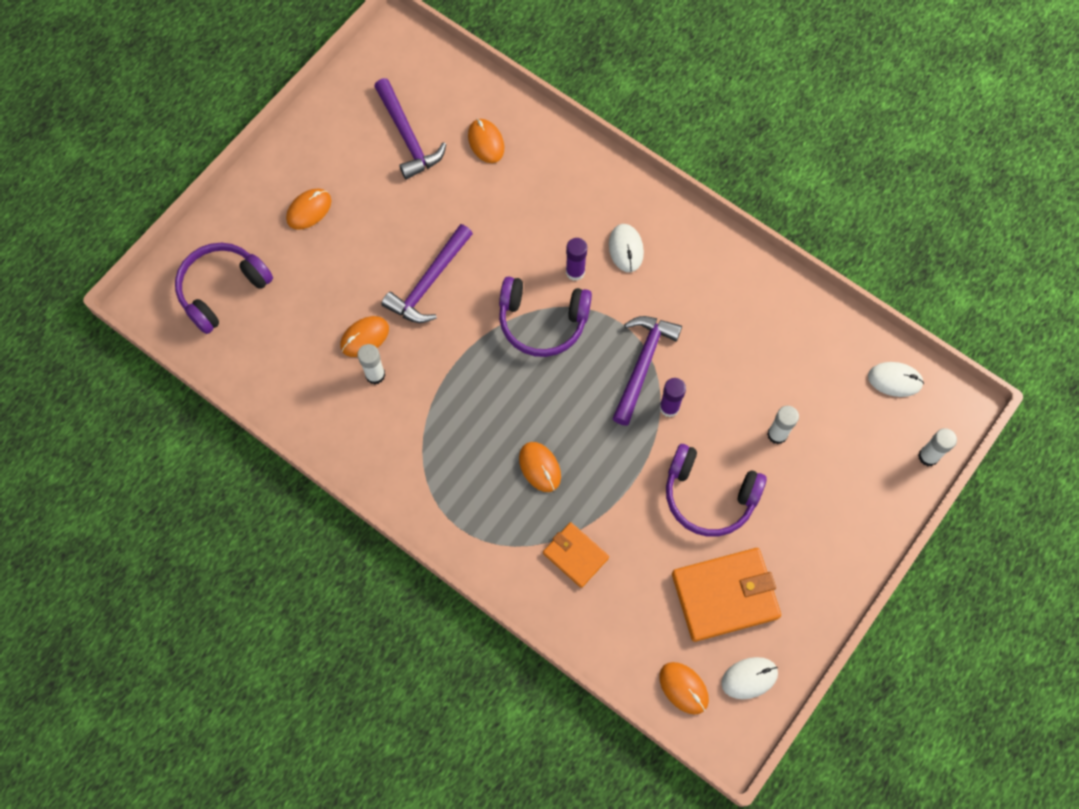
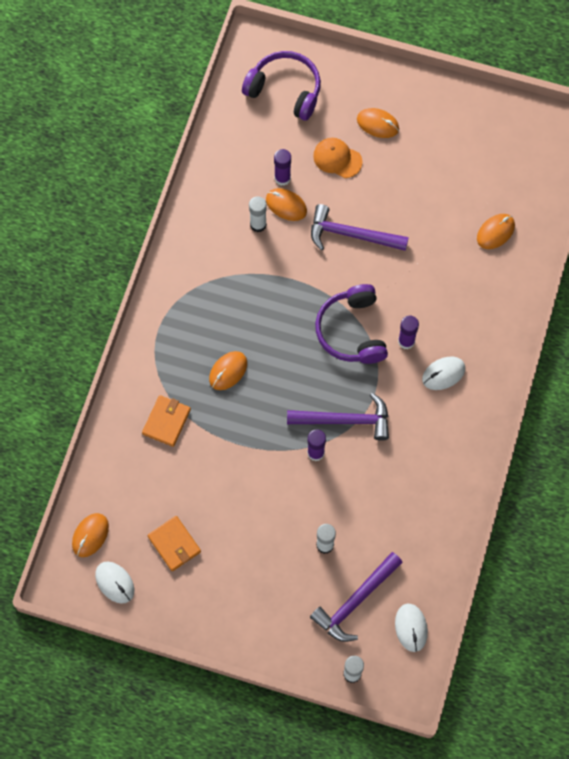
camera: 70 degrees right, 0 degrees up
(330, 330) = (282, 178): none -> purple glue stick
(332, 265) = (337, 158): none -> orange cap
(407, 137) = (474, 171): purple hammer -> purple hammer (355, 601)
(709, 496) = (252, 507): purple headphones -> none
(725, 595) = (174, 544): orange wallet -> orange wallet, size x0.58

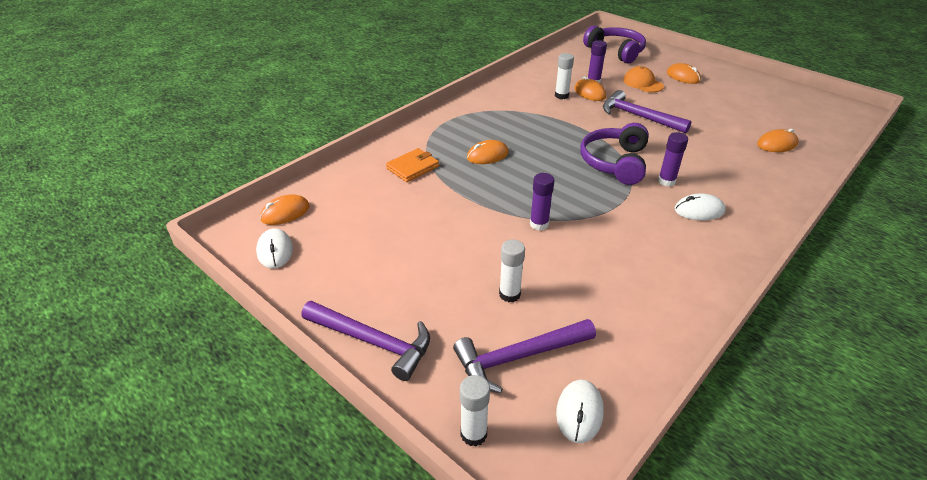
camera: 25 degrees right, 30 degrees down
(174, 544) = (354, 243): orange wallet -> none
(345, 420) = (581, 212): purple hammer -> purple hammer (373, 342)

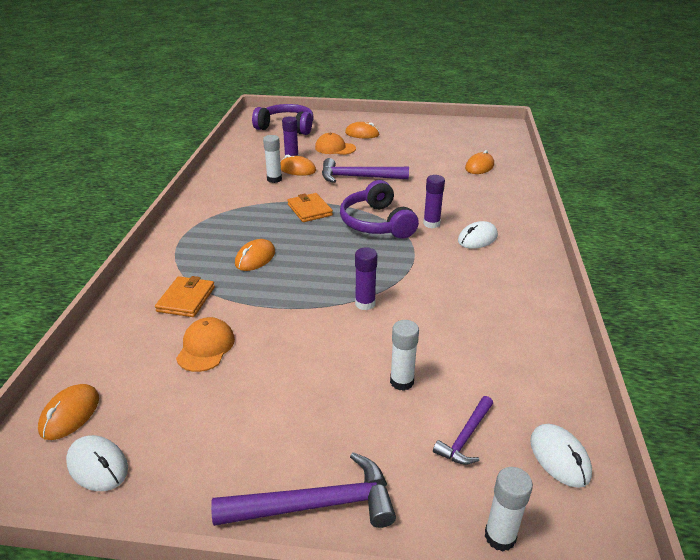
camera: 35 degrees left, 5 degrees down
(396, 206) = (205, 347): none -> orange cap
(518, 357) = (465, 437): purple hammer -> purple hammer, size x0.58
(567, 131) = (309, 210): none -> orange wallet

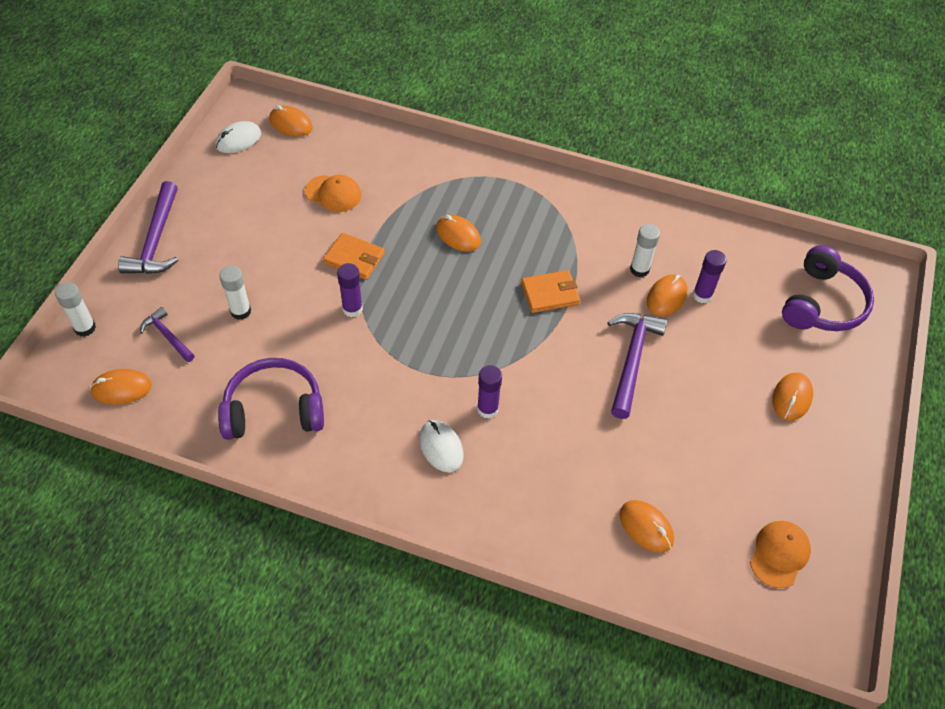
camera: 100 degrees right, 20 degrees up
(186, 299) = (404, 183): orange wallet -> orange wallet (354, 258)
(335, 148) = (735, 351): orange cap -> orange cap (779, 554)
(377, 223) = (503, 353): purple headphones -> purple headphones (274, 410)
(559, 457) = (121, 388): white mouse -> orange mouse

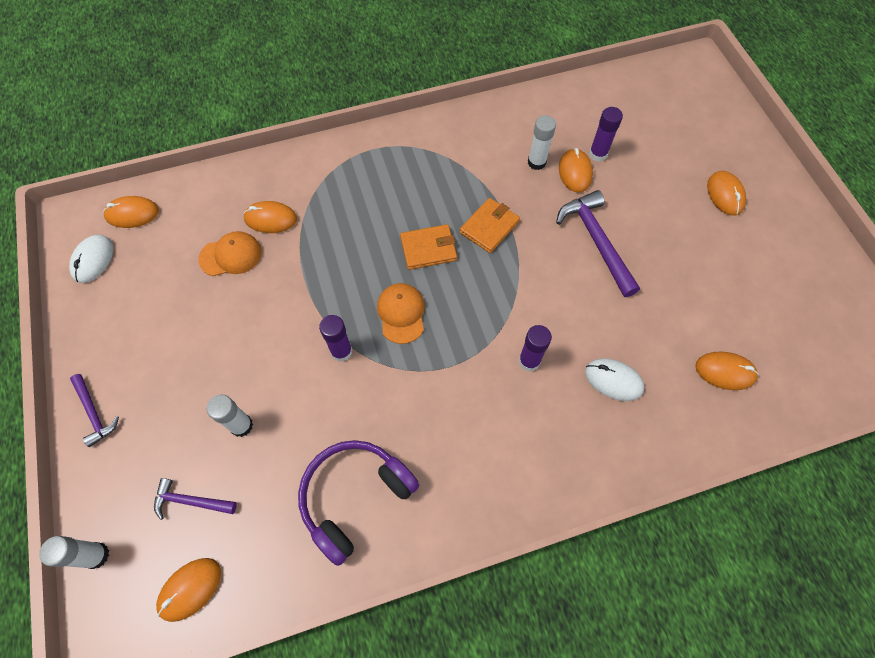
camera: 35 degrees left, 10 degrees up
(156, 240) = (94, 413): purple hammer -> purple hammer, size x0.58
(354, 258) = (302, 303): orange wallet -> orange wallet (428, 249)
(441, 447) = (523, 422): white mouse -> white mouse (613, 380)
(458, 235) = (373, 224): orange mouse -> orange mouse (270, 219)
(779, 554) = (823, 323): orange cap -> orange cap (401, 313)
(822, 303) = (680, 108): purple headphones -> none

